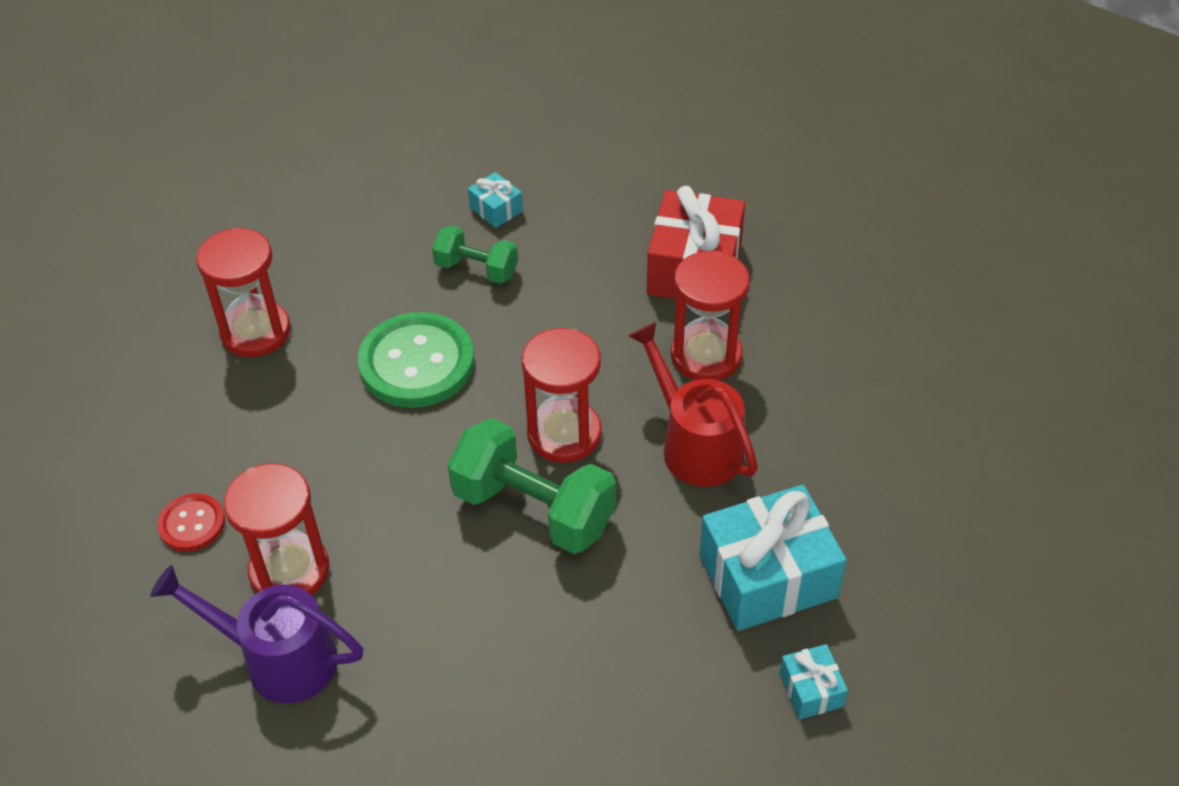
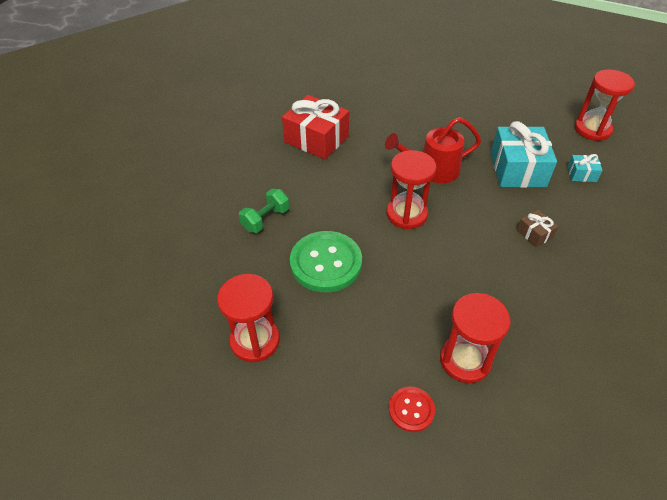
camera: 70 degrees left, 0 degrees up
(278, 658) = (530, 379): purple watering can -> none
(496, 209) = (222, 200): turquoise gift -> none
(534, 509) = (454, 238): green dumbbell -> none
(595, 626) = (534, 234): none -> brown gift
(706, 355) = (377, 151): red hourglass -> red hourglass (592, 129)

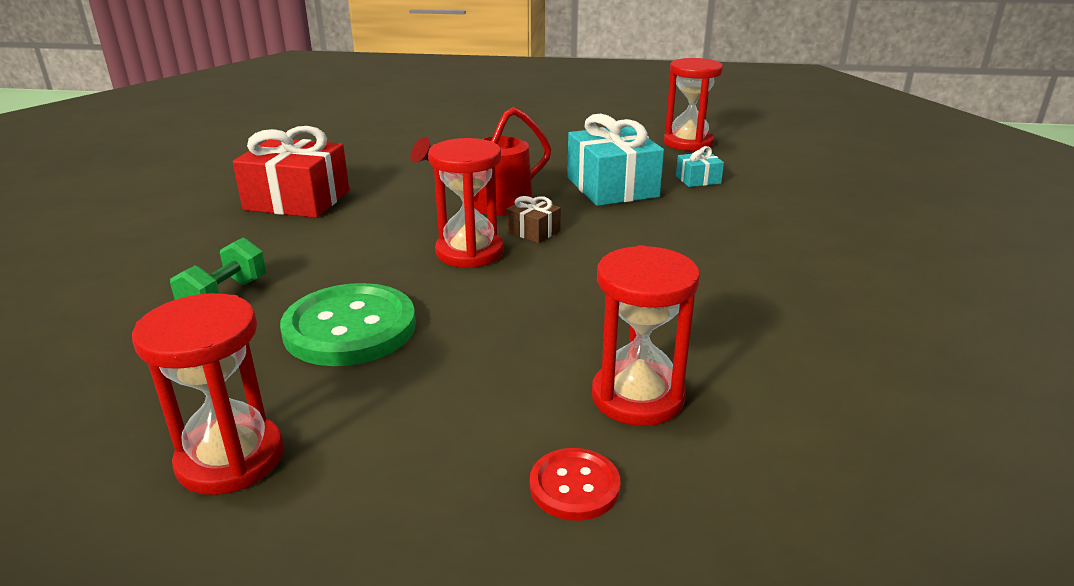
camera: 20 degrees left, 20 degrees down
(534, 234) = (668, 241): brown gift -> brown gift (533, 231)

